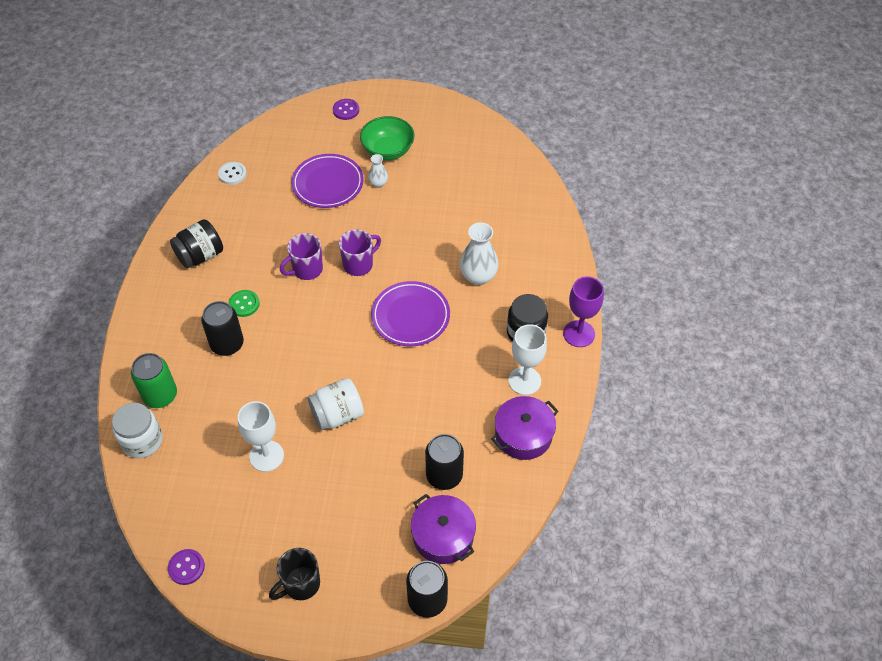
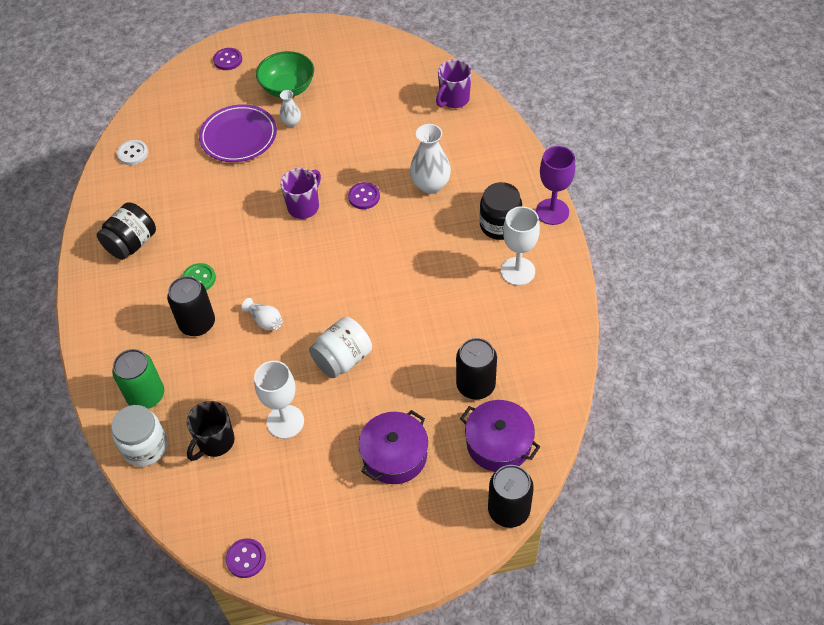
camera: 15 degrees left, 0 degrees up
(285, 359) = (265, 321): none -> white vase
(301, 584) = (373, 537): black mug -> black mug (215, 442)
(306, 270) = (251, 226): purple mug -> purple mug (453, 99)
(410, 316) = (378, 242): purple plate -> none
(415, 270) = (364, 197): none -> purple button
(523, 435) = (538, 323): purple pot -> purple pot (394, 455)

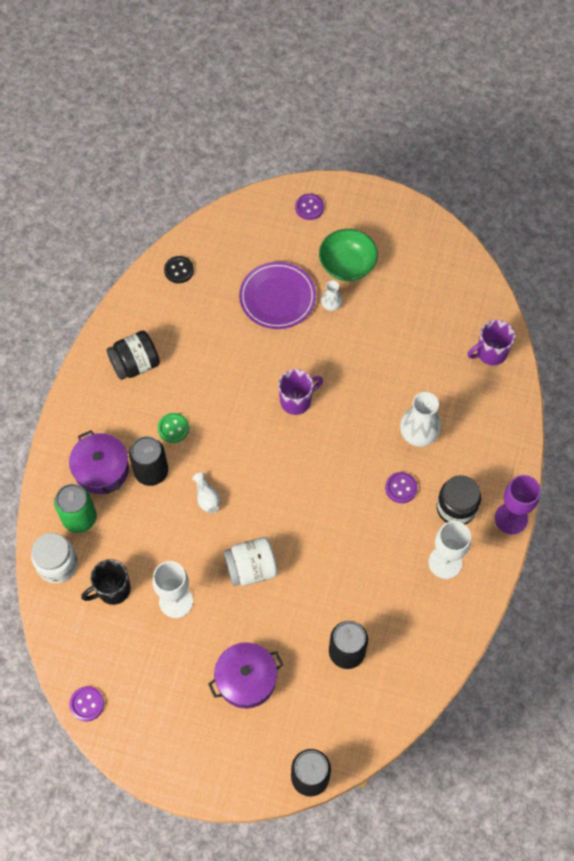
camera: 25 degrees right, 10 degrees up
(133, 153) = (179, 270): white button -> black button
(364, 197) = (353, 417): purple button -> purple button (401, 488)
(499, 443) = (335, 715): purple pot -> purple pot (101, 469)

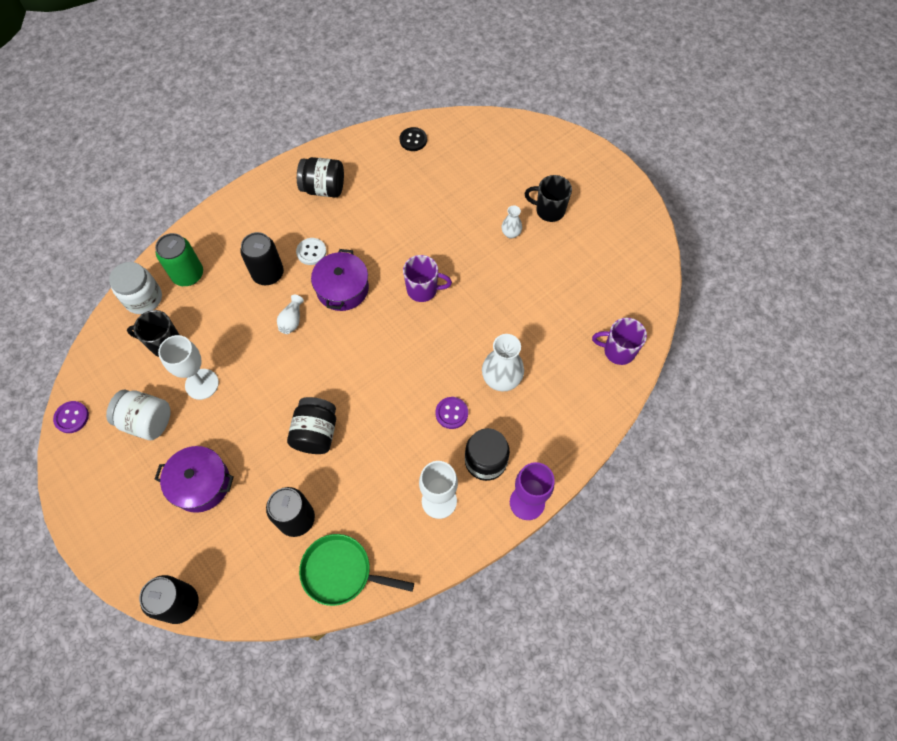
camera: 35 degrees right, 0 degrees up
(101, 469) = (234, 249): purple pot -> purple pot (342, 288)
(173, 428) = (311, 252): green button -> white button
(251, 568) = (279, 397): white jar -> white jar (147, 421)
(277, 298) = (472, 203): purple plate -> none
(306, 576) = (316, 433): none -> black jar
(309, 207) = (553, 150): purple button -> none
(347, 265) = (549, 210): green bowl -> black mug
(414, 666) = (341, 572): none -> green pan

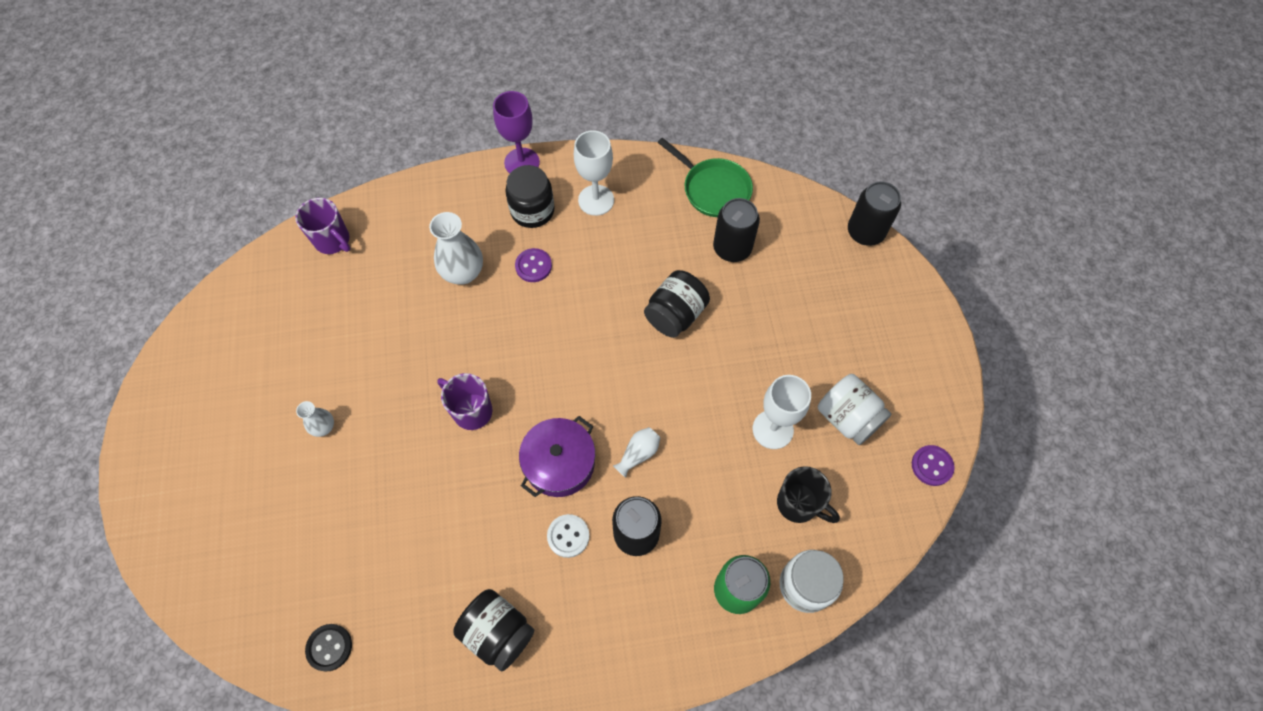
camera: 150 degrees left, 0 degrees up
(201, 483) = (811, 324): purple pot -> none
(549, 210) = (257, 432): black mug -> none

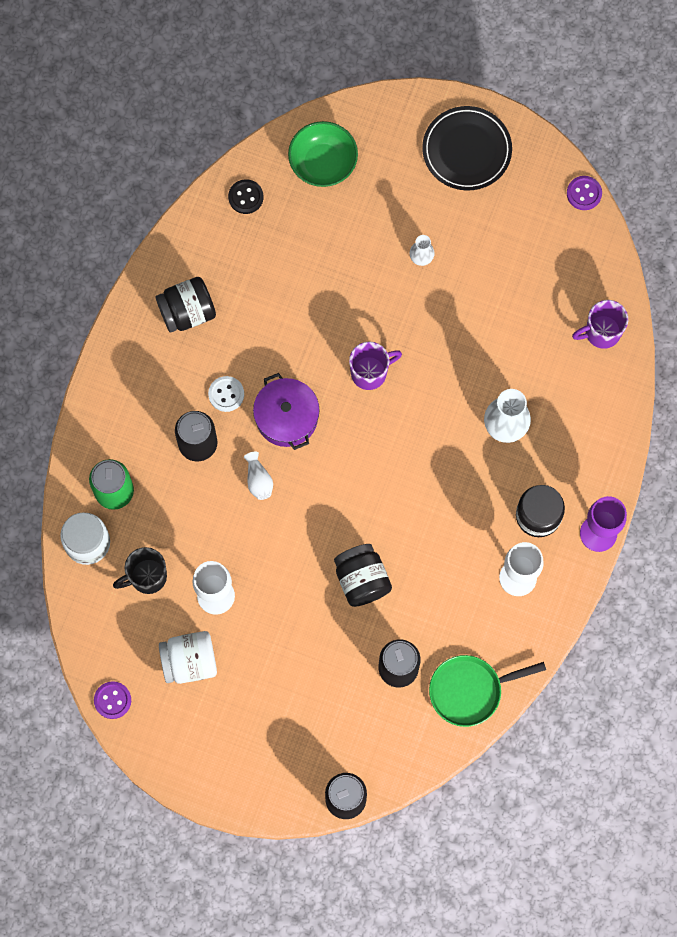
camera: 120 degrees right, 10 degrees up
(182, 445) = (466, 150): none -> black plate
(253, 584) = (323, 163): none -> green bowl
(533, 266) = (478, 487): purple button -> purple button (584, 193)

